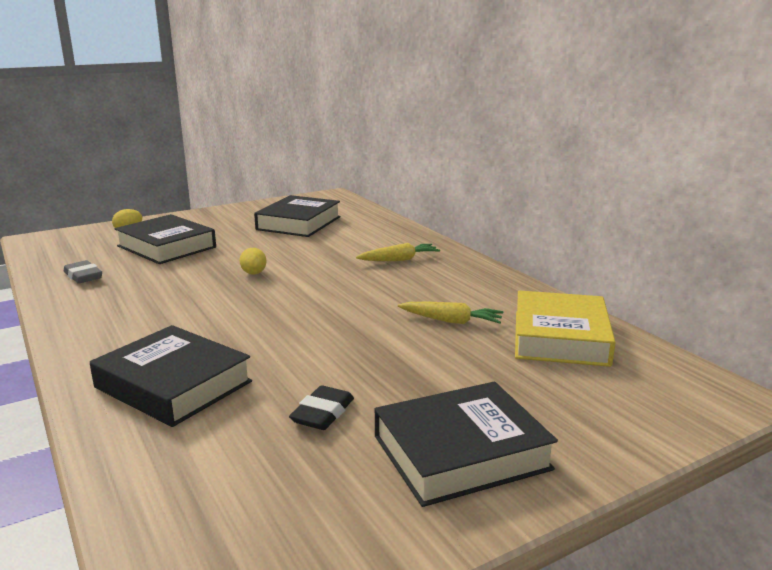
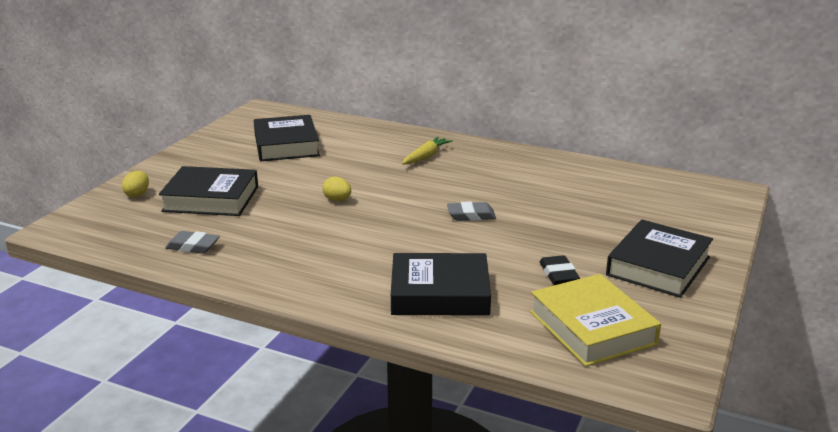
camera: 35 degrees left, 5 degrees up
(344, 322) = (471, 215): none -> grey eraser
(451, 321) = (535, 193): yellow carrot -> none
(560, 337) = (611, 183): yellow book -> yellow book (592, 328)

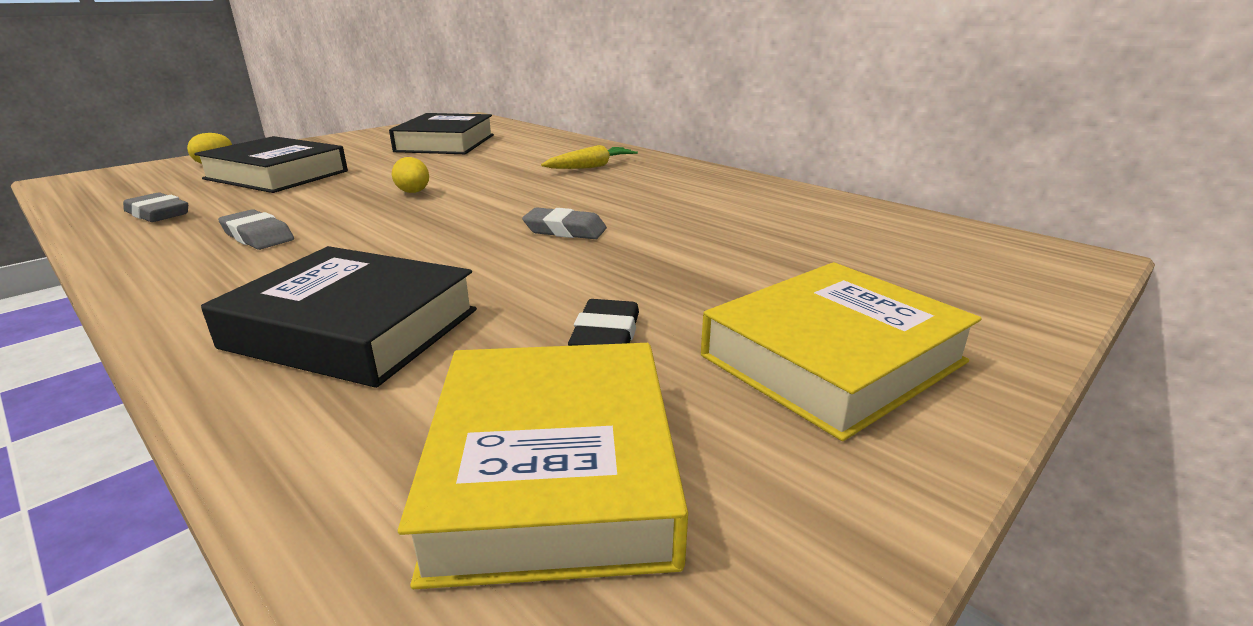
camera: 20 degrees right, 0 degrees up
(294, 251) = (258, 236): none -> grey eraser
(658, 266) = (833, 359): black book -> yellow book

